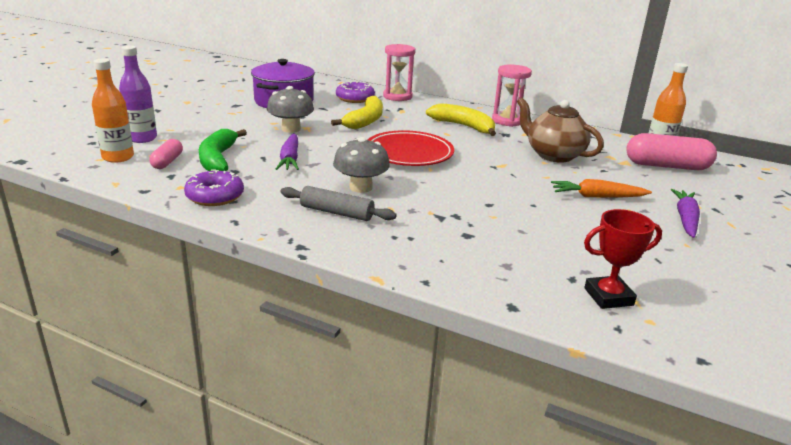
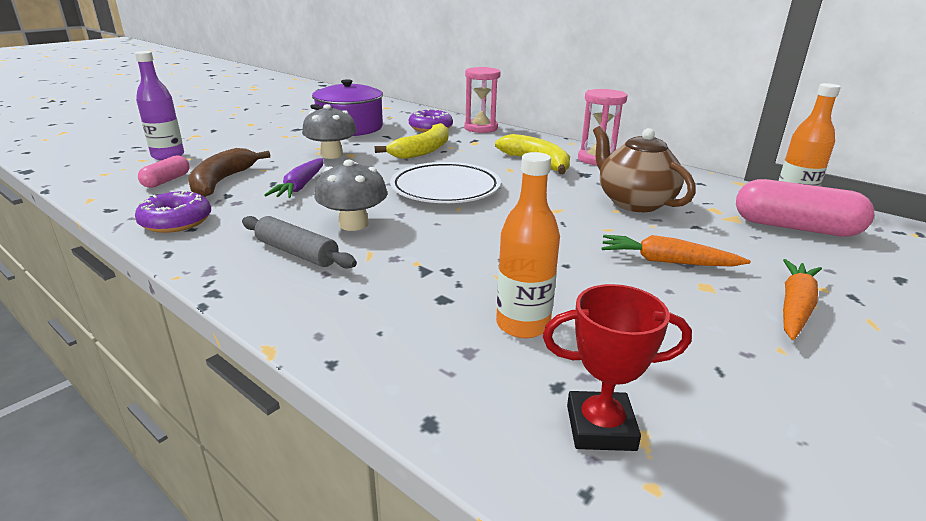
camera: 15 degrees right, 0 degrees up
(118, 157) = (123, 173): orange bottle -> orange bottle (523, 325)
(218, 159) = (222, 181): green banana -> brown banana
(409, 153) = (445, 189): red plate -> white plate
(685, 219) = (795, 307): purple carrot -> orange carrot

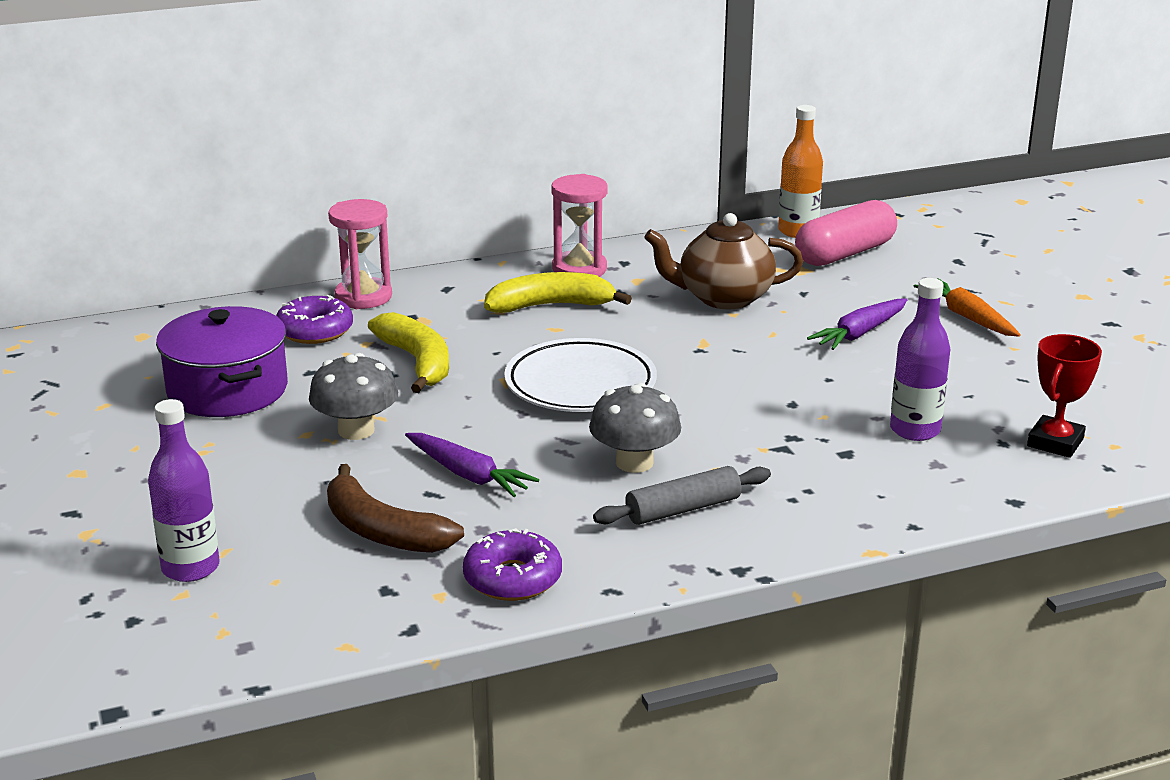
camera: 60 degrees left, 0 degrees up
(167, 181) = (329, 576): pink capsule -> none
(523, 325) = (915, 430): orange bottle -> purple bottle
(666, 261) = (859, 333): orange carrot -> purple carrot

